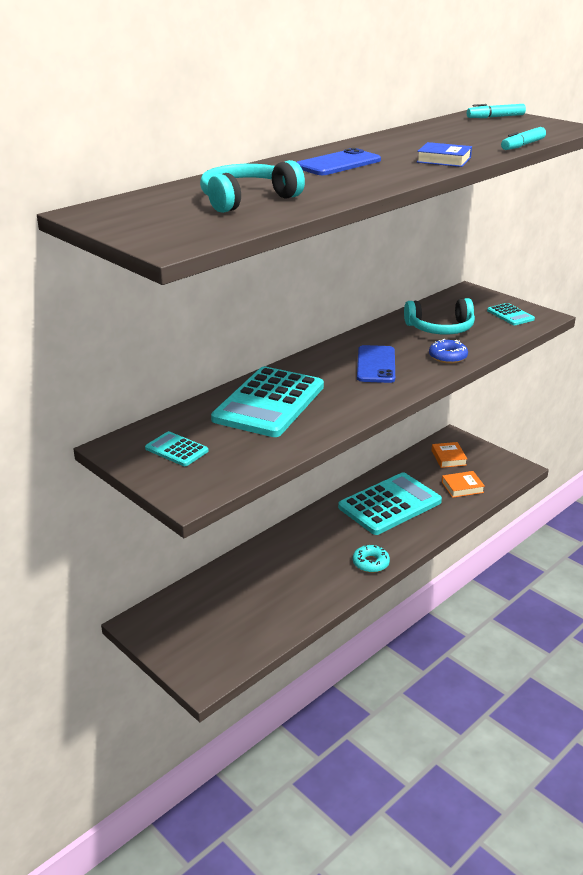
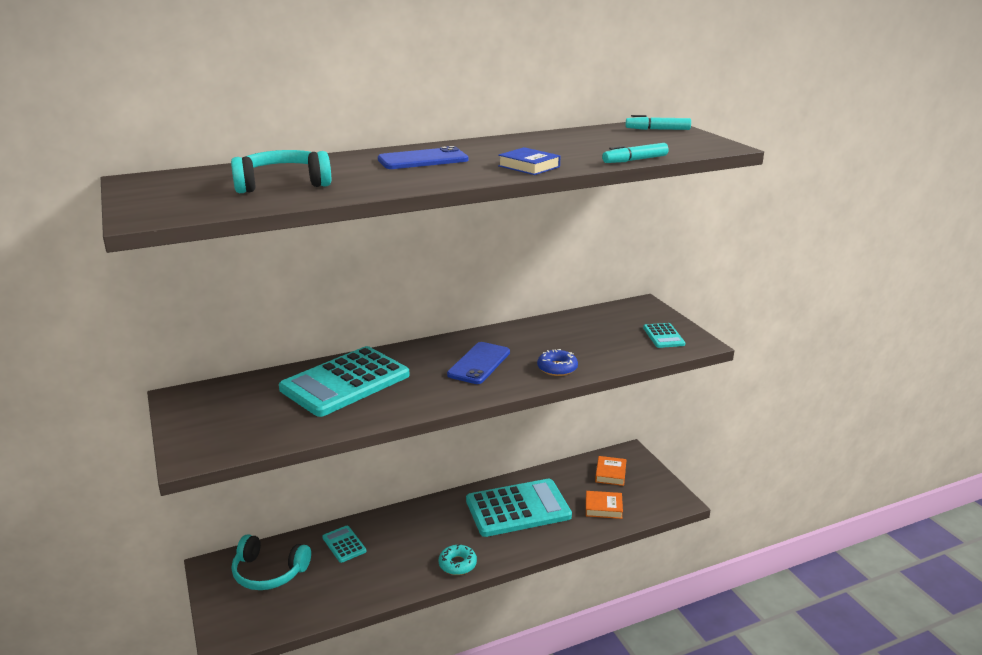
camera: 20 degrees right, 5 degrees down
(176, 450) = (224, 410): turquoise calculator -> turquoise calculator (344, 544)
(440, 328) = (578, 338): turquoise headphones -> turquoise headphones (269, 572)

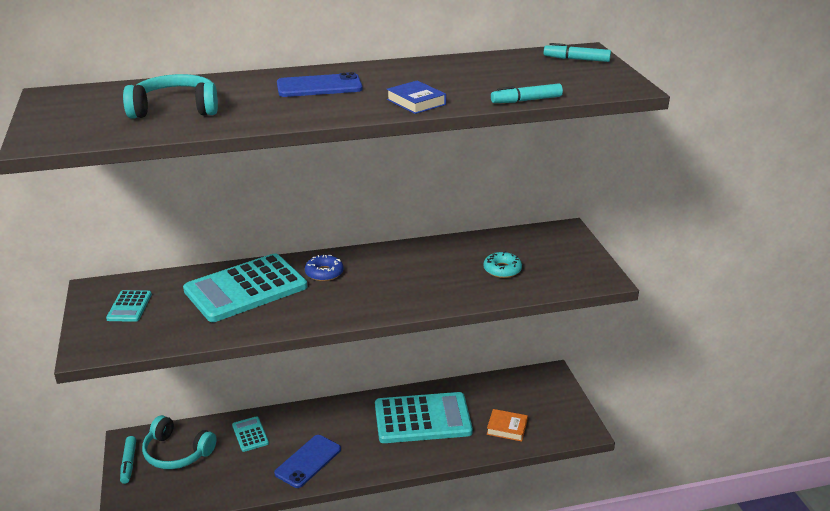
camera: 10 degrees right, 5 degrees up
(218, 590) = (128, 463): none -> turquoise marker
(457, 564) = (349, 467): turquoise donut -> turquoise donut (502, 270)
(479, 363) = (377, 281): blue phone -> blue phone (308, 461)
(557, 368) = (450, 293): blue donut -> blue donut (324, 273)
(610, 474) = (525, 393): orange book -> none
(663, 336) = (571, 268): turquoise calculator -> turquoise calculator (129, 306)

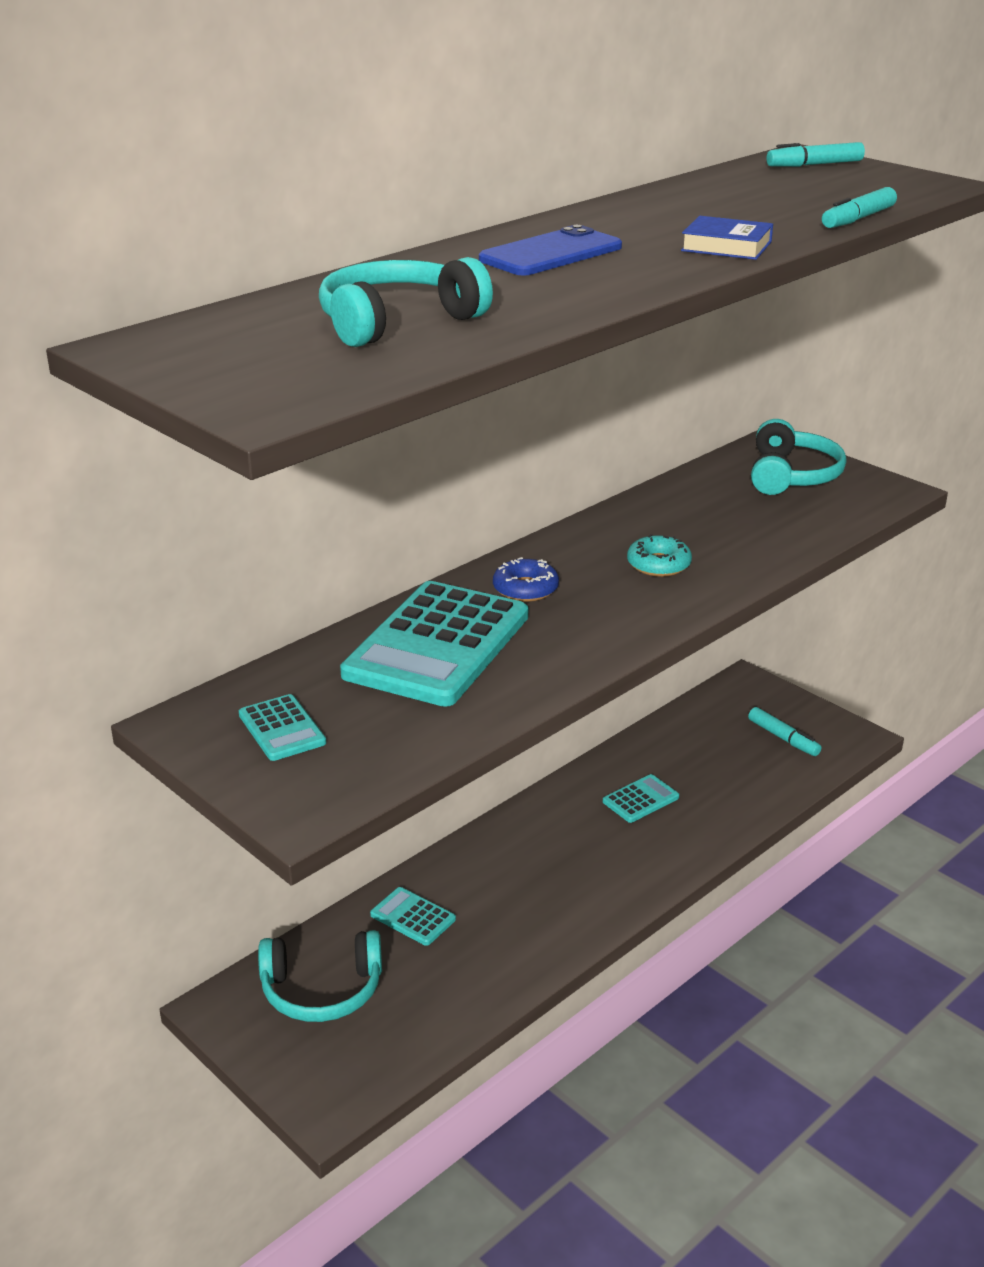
camera: 30 degrees left, 0 degrees up
(128, 463) = (257, 1039): turquoise marker -> turquoise marker (783, 738)
(308, 461) = (540, 918): blue phone -> none
(422, 419) = (640, 799): turquoise calculator -> turquoise calculator, size x0.45
(502, 270) = (759, 514): turquoise donut -> turquoise donut (658, 564)
(507, 428) = (761, 769): orange book -> none
(553, 252) = (792, 475): none -> turquoise headphones

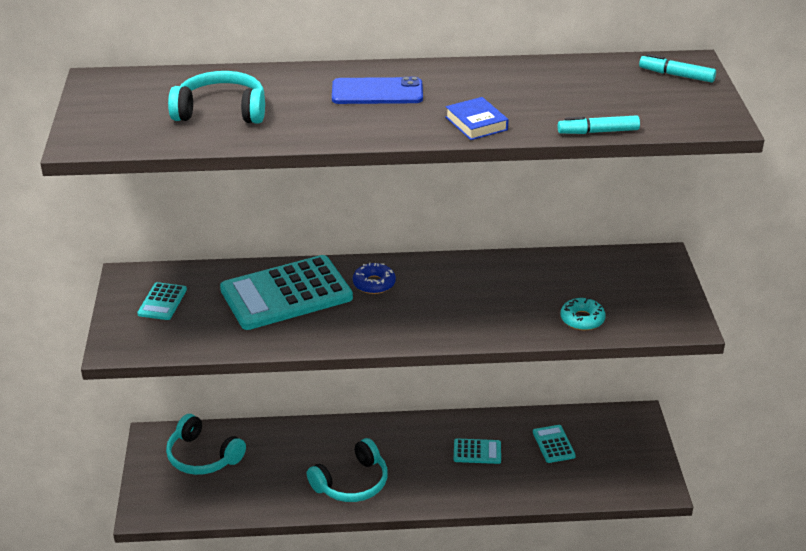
camera: 40 degrees right, 5 degrees up
(413, 917) = (283, 446): turquoise calculator -> turquoise calculator (553, 444)
(658, 564) = (464, 304): turquoise donut -> turquoise donut (582, 319)
(783, 738) = (612, 463): turquoise marker -> none
(792, 475) = (639, 284): turquoise headphones -> turquoise headphones (352, 483)

